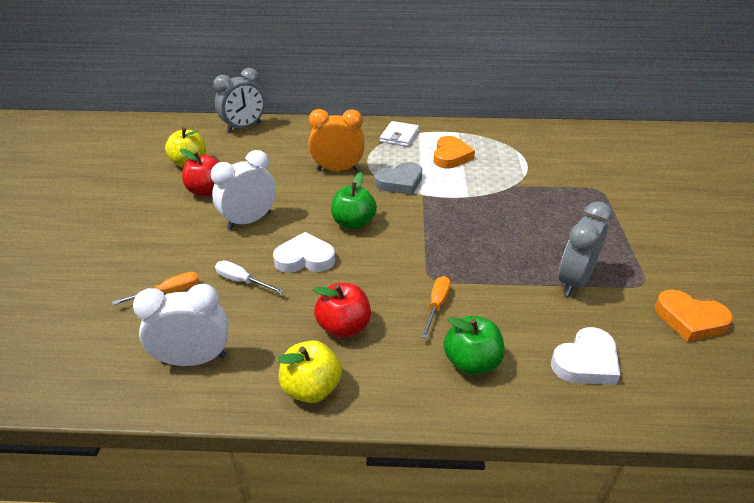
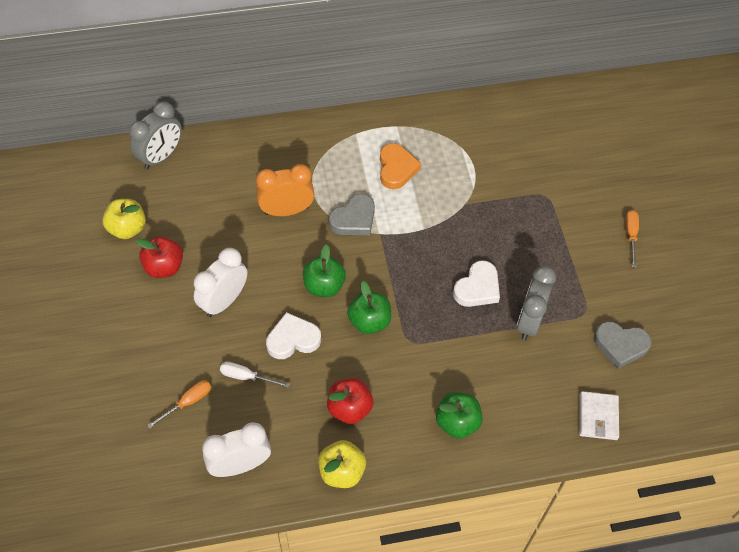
camera: 15 degrees left, 20 degrees up
(391, 256) = (369, 321): none -> green apple
(399, 136) = (336, 144): white wallet -> white wallet (598, 417)
(436, 305) = (420, 371): orange screwdriver -> orange screwdriver (631, 235)
(586, 362) = (542, 404): white heart -> white heart (477, 288)
(690, 319) = (620, 345): orange heart -> grey heart

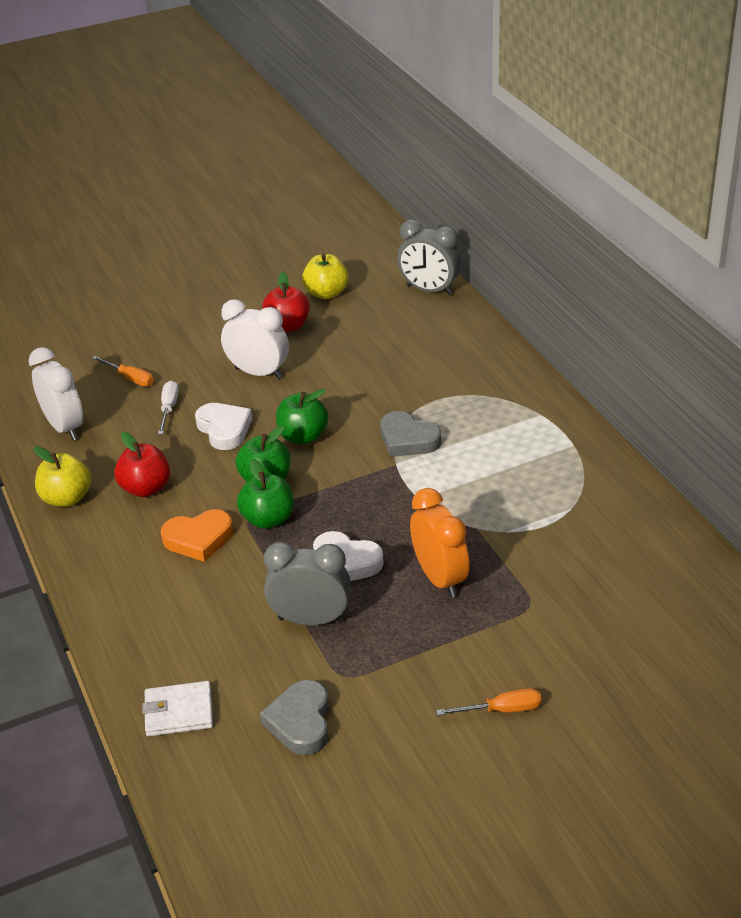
camera: 80 degrees right, 20 degrees down
(286, 210) = (397, 387): orange clock -> orange clock (440, 578)
(396, 169) = (503, 458): orange heart -> orange heart (198, 539)
(457, 422) = (144, 578): green apple -> green apple (268, 519)

